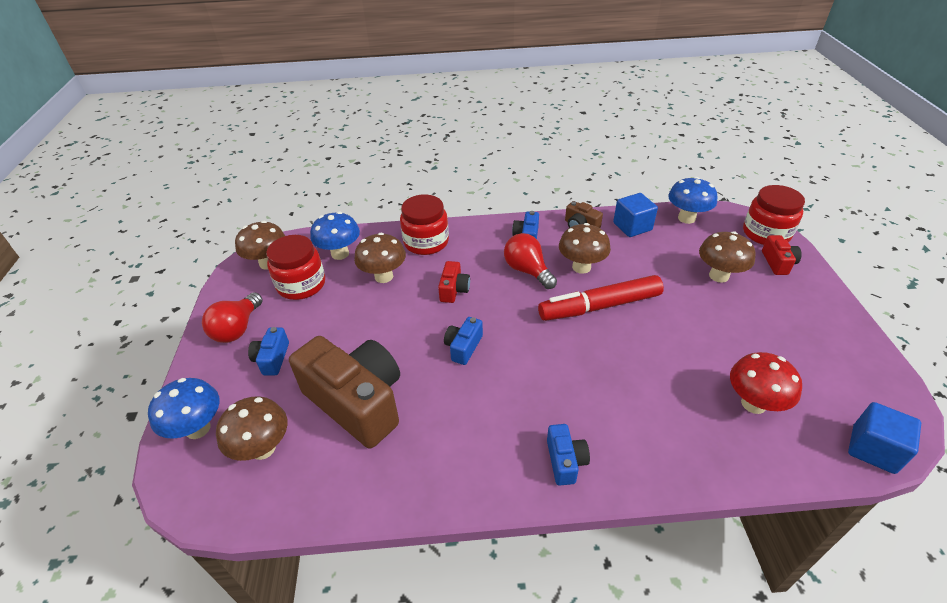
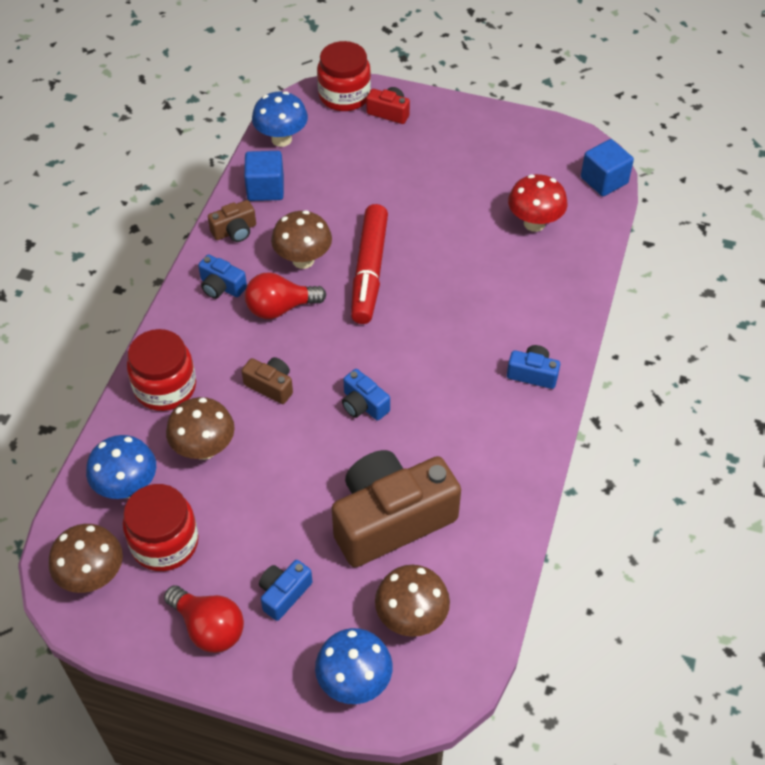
camera: 70 degrees left, 10 degrees up
(272, 359) = (284, 594): blue camera -> blue camera turned 105 degrees clockwise
(454, 290) = (270, 386): red camera -> brown camera
(719, 276) = (380, 162): brown mushroom -> none

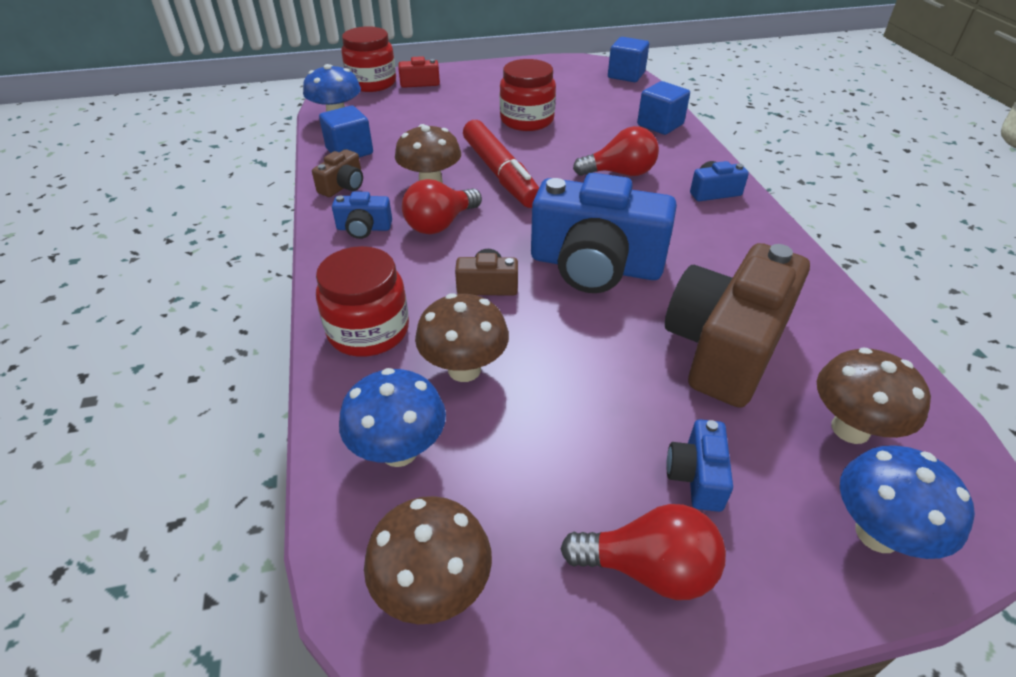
camera: 30 degrees left, 10 degrees down
(165, 542) = (500, 492): red jar -> red jar (527, 120)
(363, 405) = (595, 266): blue camera -> blue camera, size x2.27
(472, 315) = (620, 173): none -> red light bulb
(534, 223) = (604, 108): red mushroom -> none
(568, 269) = (660, 124): none -> blue cube

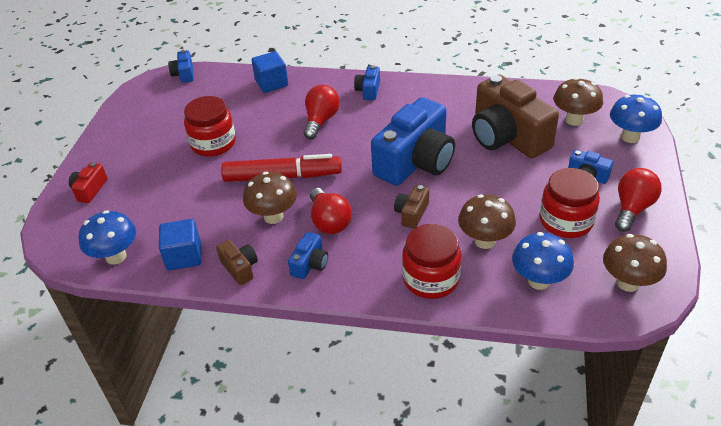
camera: 65 degrees left, 0 degrees up
(372, 83) = (60, 222): red jar -> red jar (565, 221)
(626, 75) = (184, 74): blue cube -> blue camera

